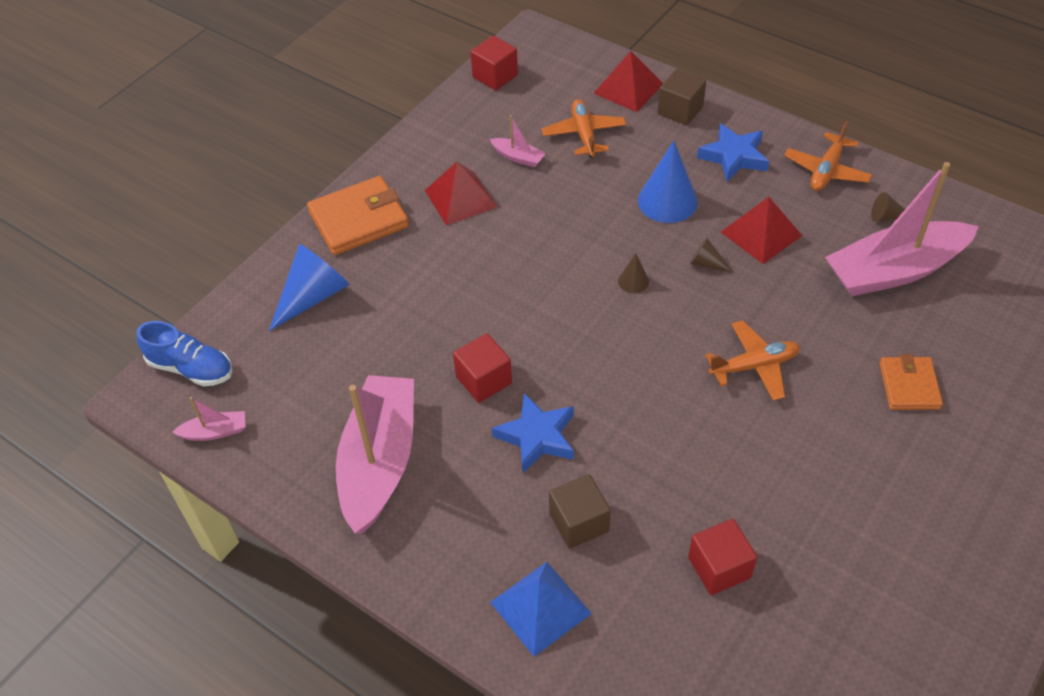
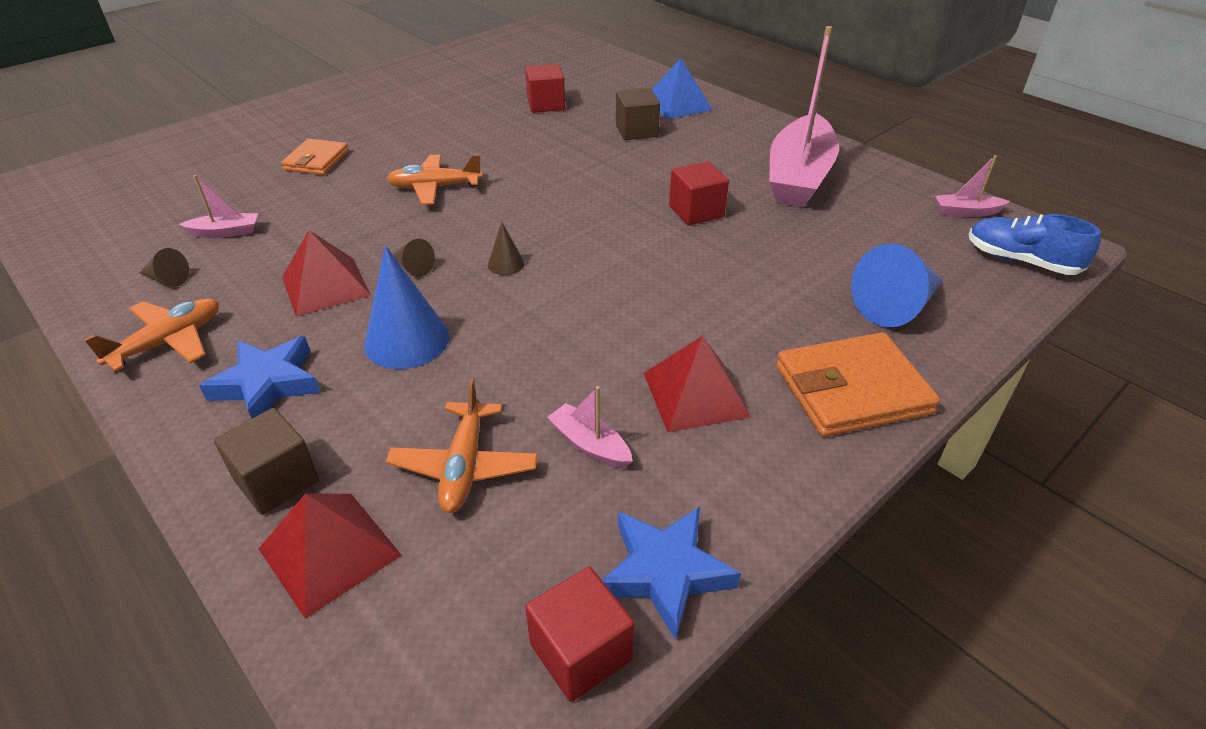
camera: 170 degrees left, 10 degrees down
(537, 437) = (655, 173): blue star -> blue star (665, 572)
(894, 271) = (226, 232): pink boat -> pink boat, size x0.41

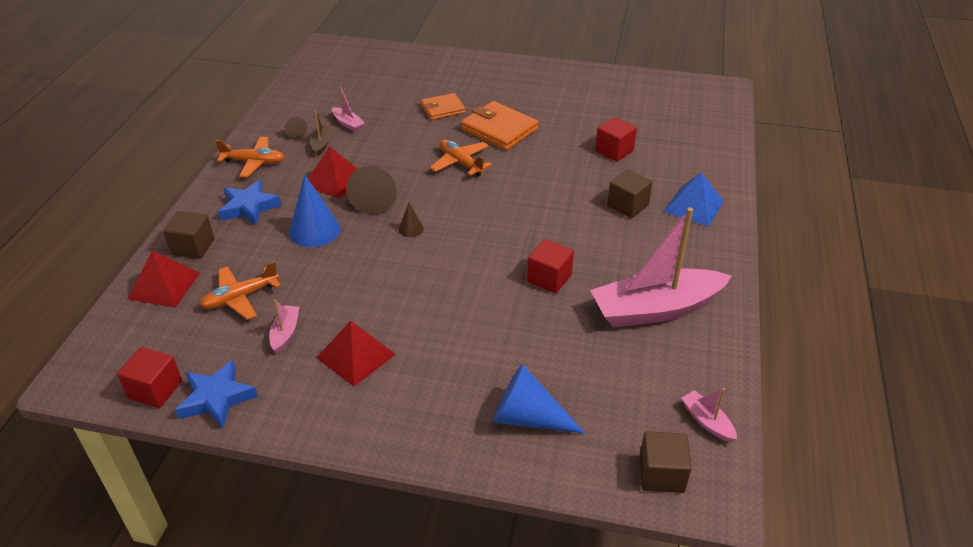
camera: 55 degrees right, 0 degrees up
(231, 268) = (321, 144): none -> brown boat
(413, 267) = (376, 198): brown cone -> brown cone, size x2.02
(852, 389) = (414, 423): orange wallet -> orange wallet (499, 129)
(1021, 261) = (661, 474): blue shoe -> brown cube

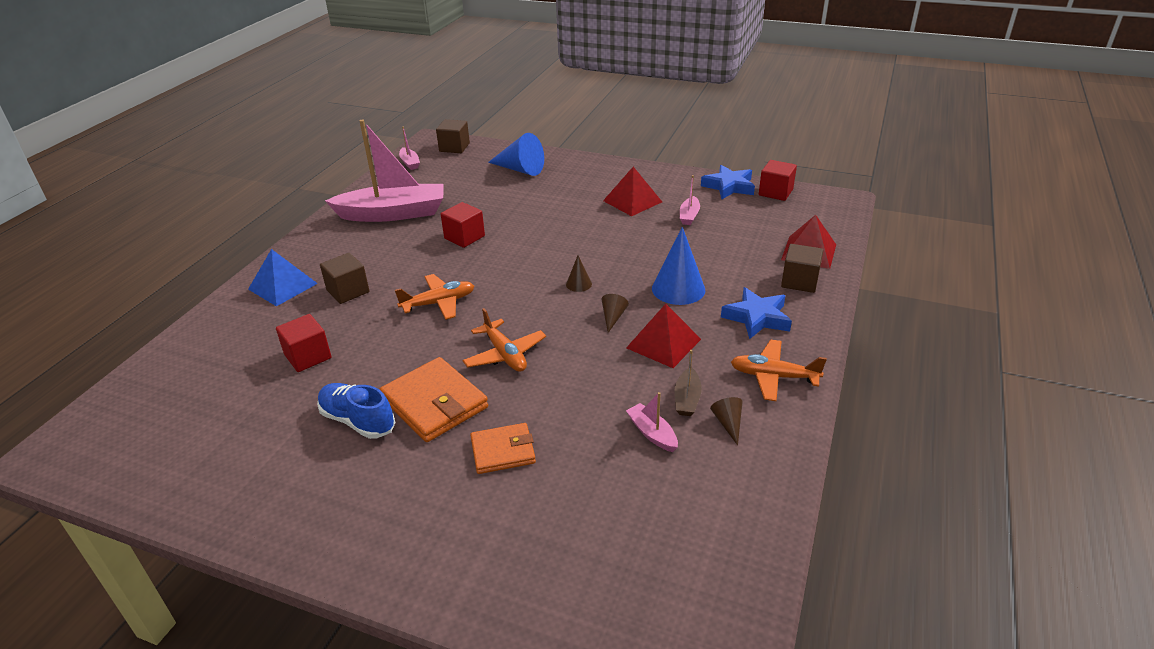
camera: 170 degrees left, 5 degrees down
(240, 298) = (734, 239): orange plane -> orange plane (438, 303)
(376, 198) = (613, 317): brown cone -> brown cone, size x0.50
(545, 117) = (357, 421): none -> blue shoe

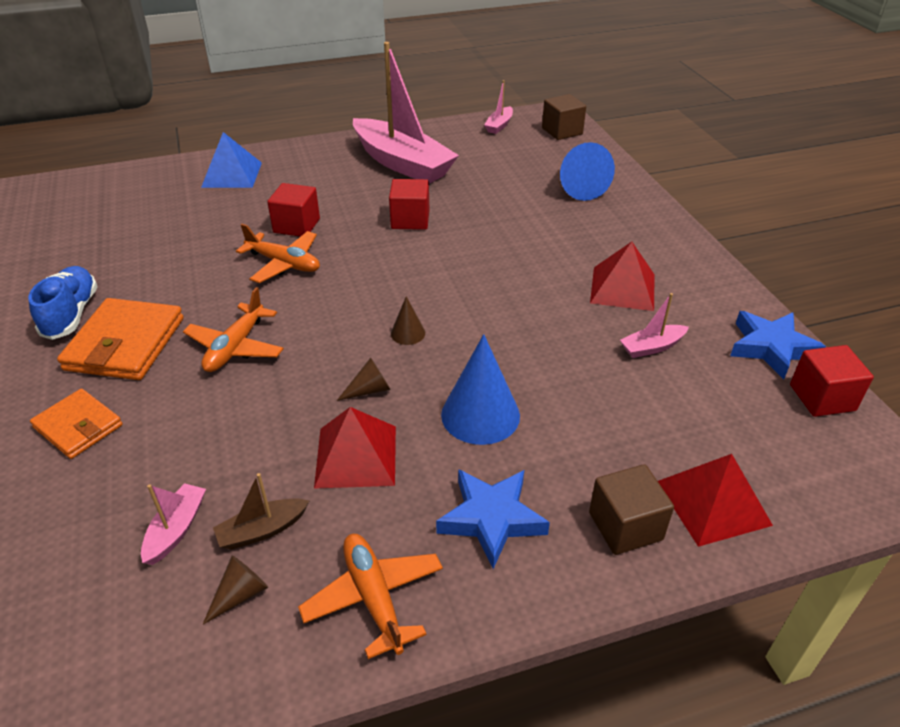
camera: 50 degrees right, 5 degrees up
(308, 356) = (143, 240): red cube -> red cube (296, 226)
(348, 291) = (255, 208): brown cube -> none

